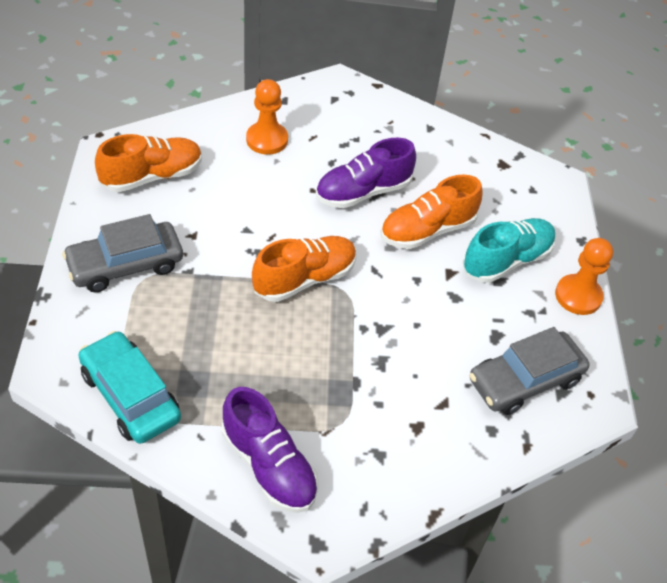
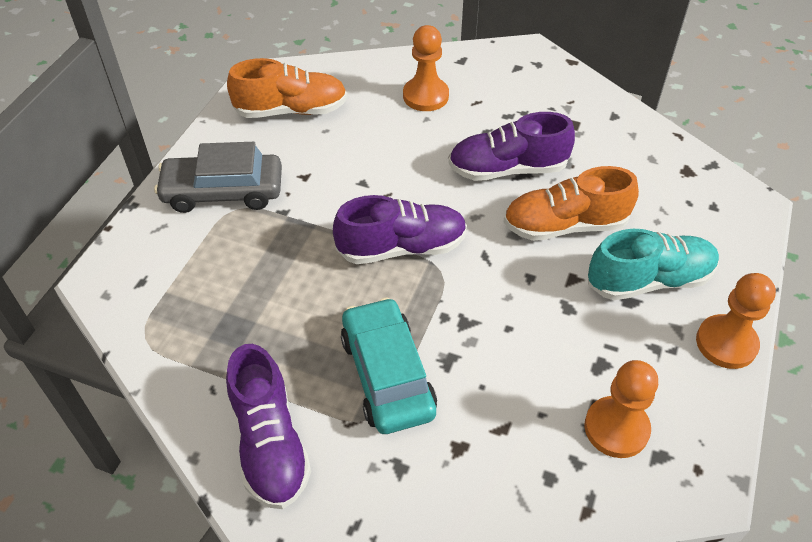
camera: 25 degrees right, 0 degrees up
(130, 396) = (163, 326): turquoise car -> turquoise car (387, 375)
(305, 279) = (402, 247): orange shoe -> purple shoe
(525, 380) = (616, 428): grey car -> orange pawn

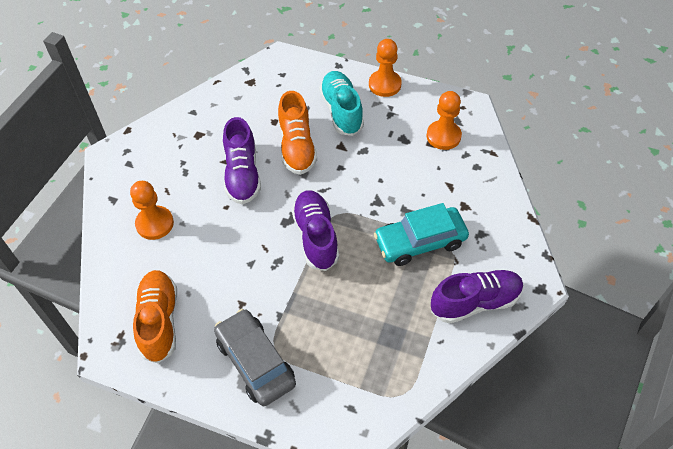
camera: 90 degrees left, 5 degrees up
(223, 192) = (255, 362): grey car -> grey car turned 150 degrees clockwise

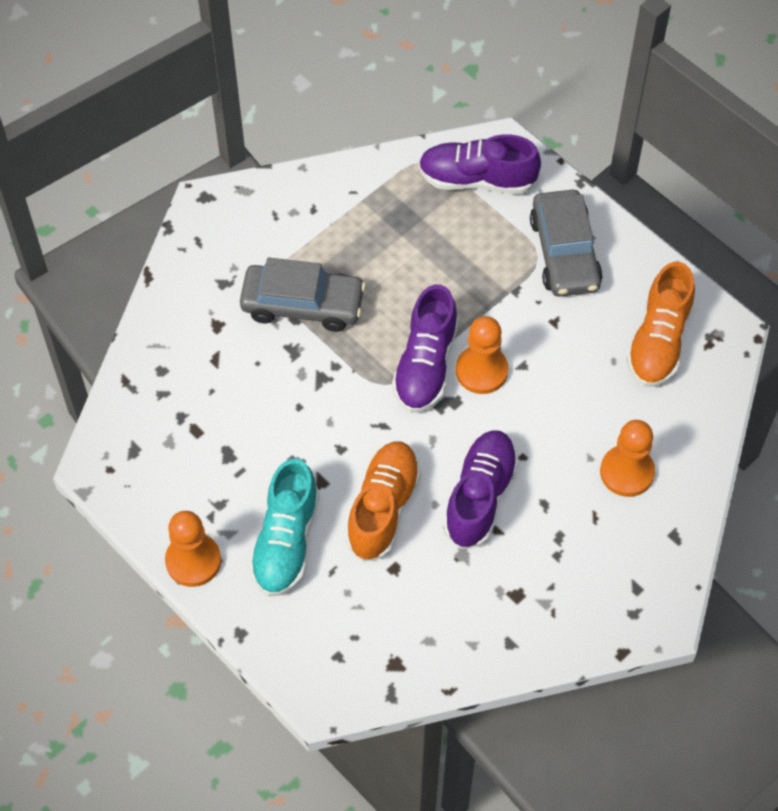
camera: 155 degrees left, 5 degrees up
(420, 242) = (303, 304): turquoise car -> grey car
(443, 136) = (171, 434): orange pawn -> orange pawn (481, 371)
(475, 302) = (288, 213): purple shoe -> purple shoe (477, 179)

